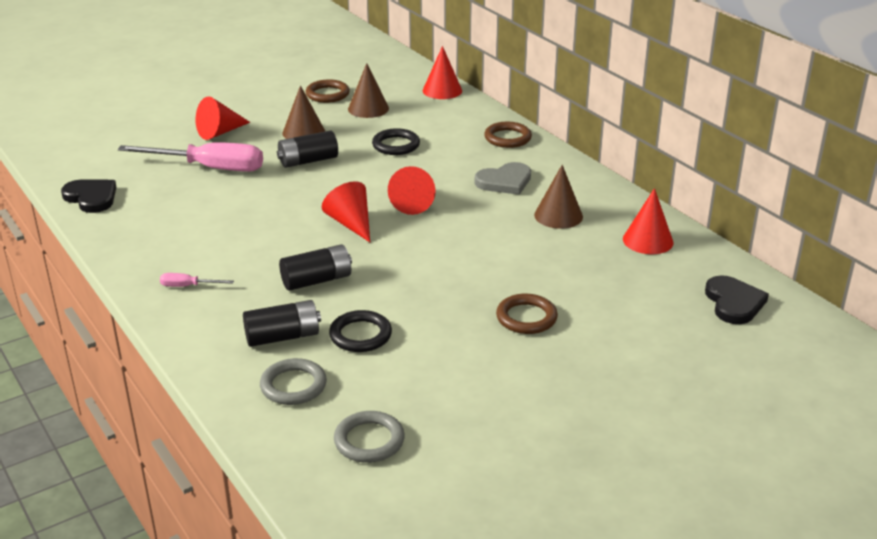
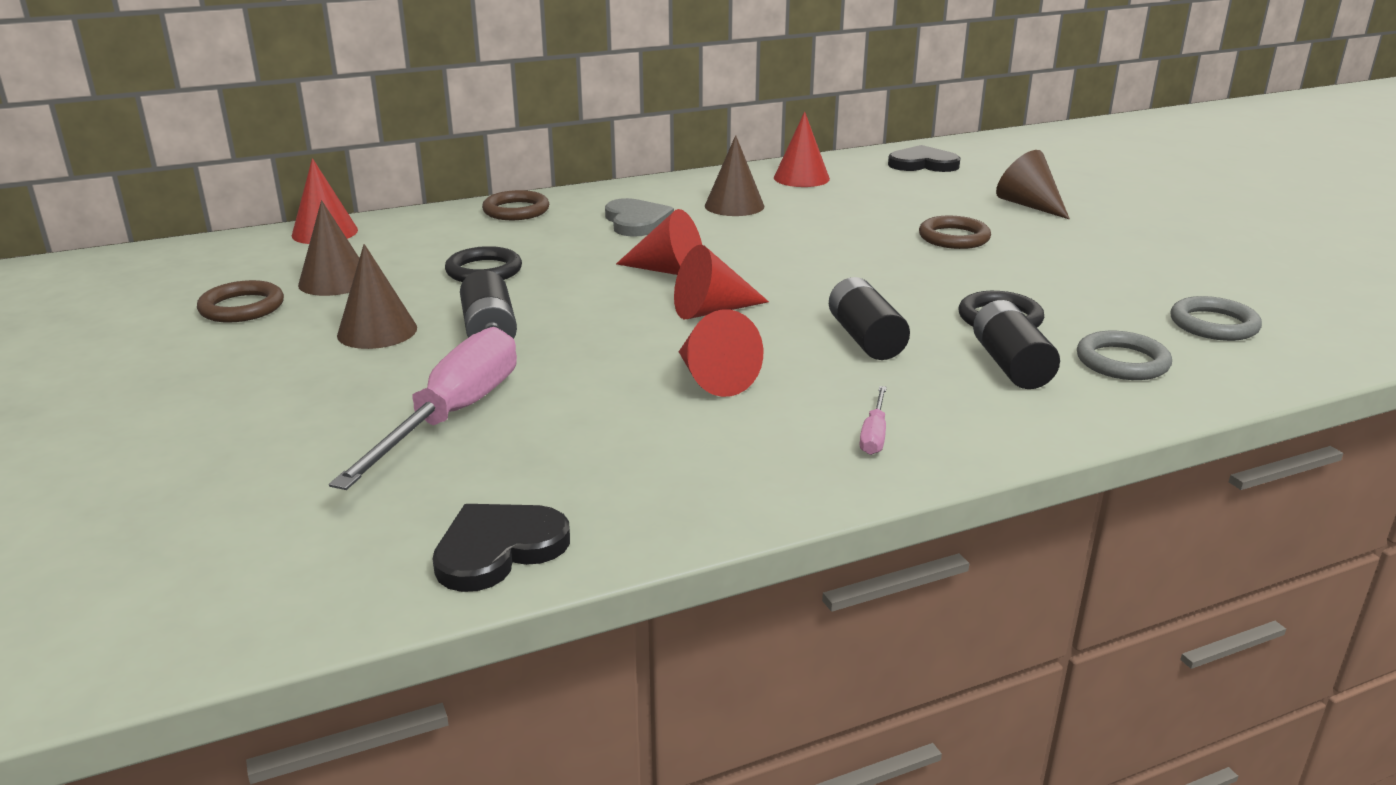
camera: 80 degrees left, 5 degrees down
(220, 132) = (304, 405): red cone -> red cone (713, 379)
(635, 362) = (1029, 205): none -> brown cone

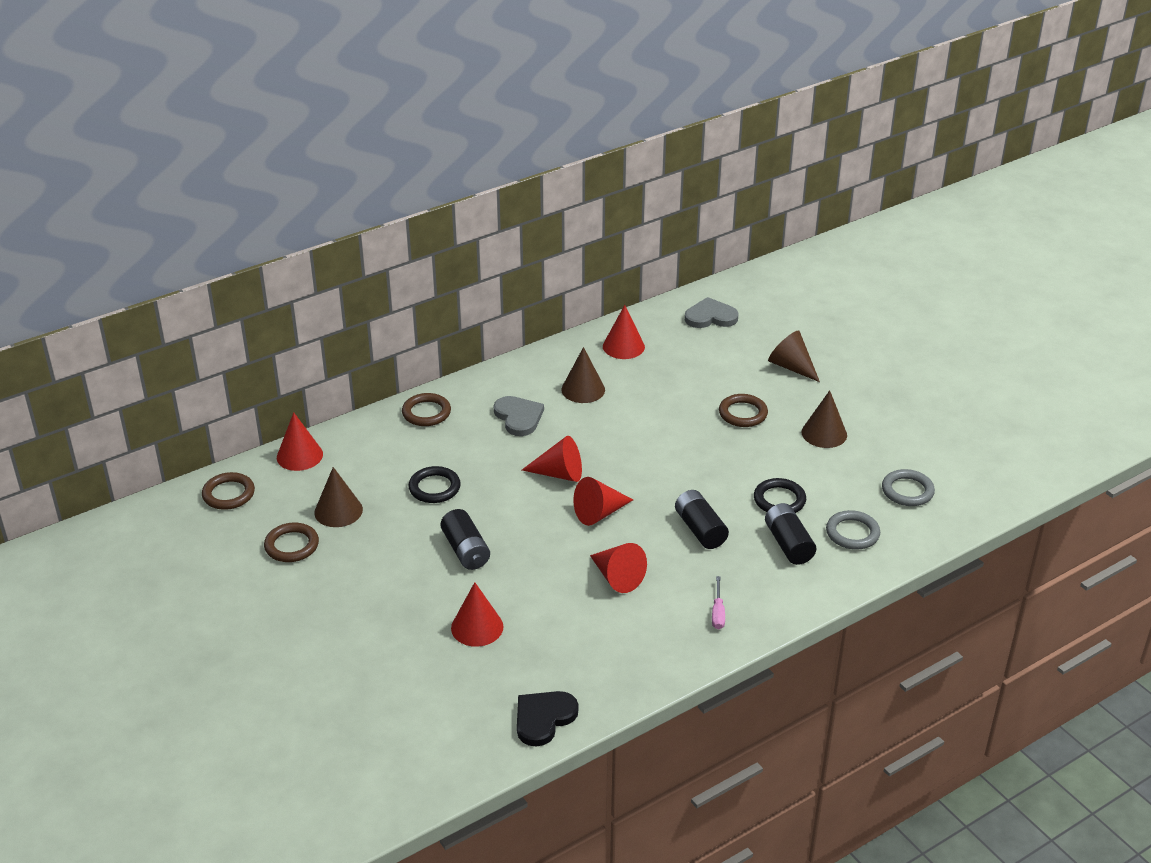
camera: 10 degrees left, 10 degrees up
(202, 257) = (228, 494): none -> brown ring
(377, 331) = (394, 559): brown cone -> brown cone (824, 433)
(453, 415) = (477, 627): pink screwdriver -> red cone
(923, 164) = (710, 317): black heart -> grey heart

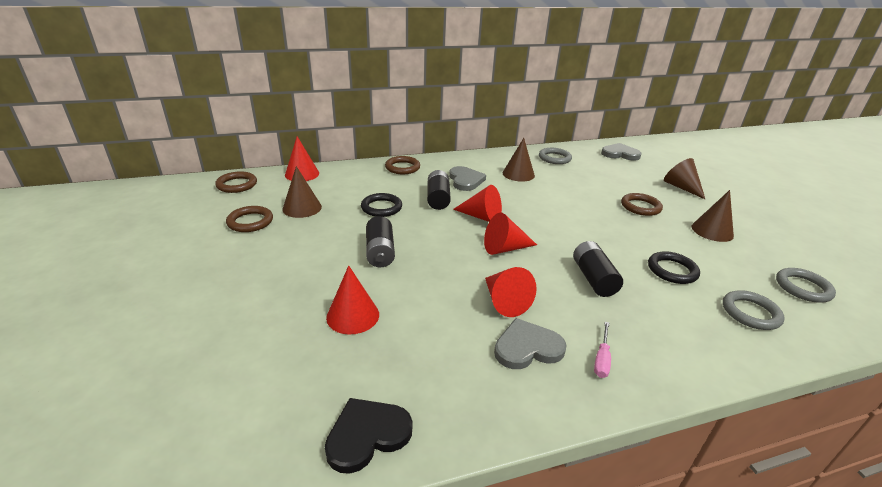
camera: 15 degrees right, 5 degrees down
(623, 346) = (554, 158): red cone -> grey ring
(650, 618) = (527, 347): none -> grey heart
(788, 544) = (682, 309): black battery -> black battery (438, 198)

